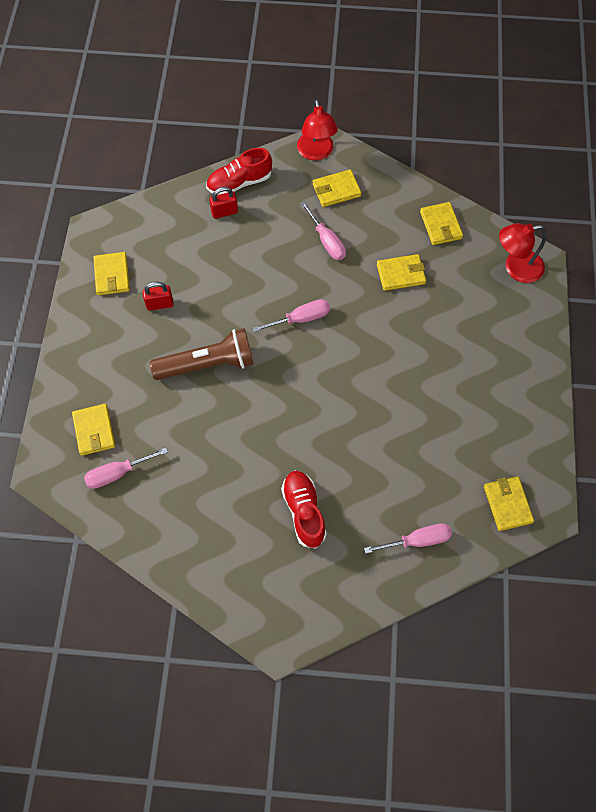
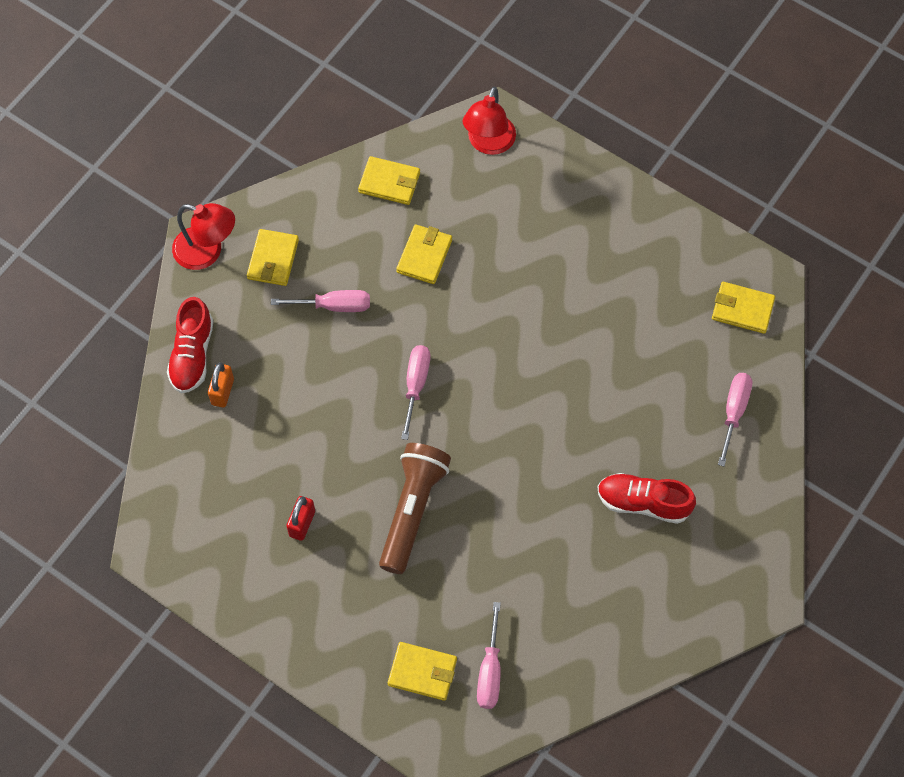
camera: 60 degrees left, 0 degrees up
(112, 275) = (228, 558): yellow wallet -> none
(224, 212) = (222, 392): red padlock -> orange padlock

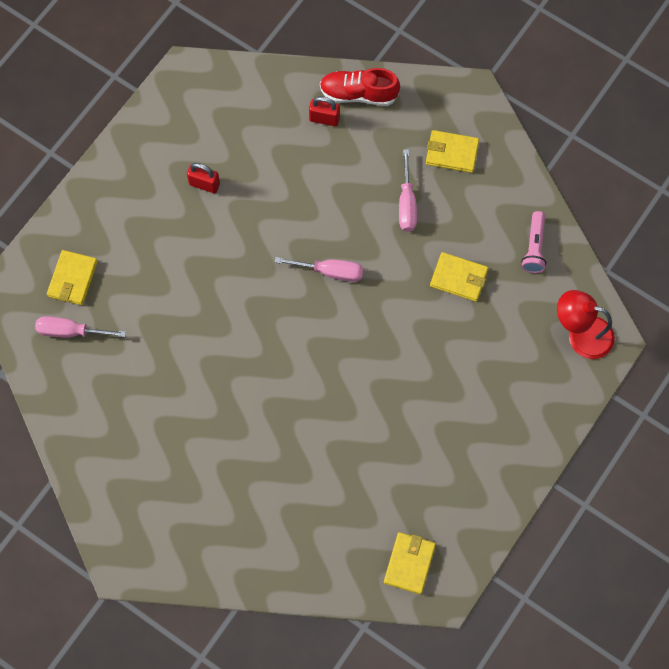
camera: 90 degrees right, 5 degrees up
(207, 252) = (457, 100): red lamp -> none
(222, 392) = (324, 119): orange padlock -> red padlock
(389, 182) = (534, 247): yellow wallet -> pink flashlight
(412, 510) = (213, 270): brown flashlight -> none
(643, 502) = (215, 462): red shoe -> none
(734, 412) = (302, 548): pink screwdriver -> none

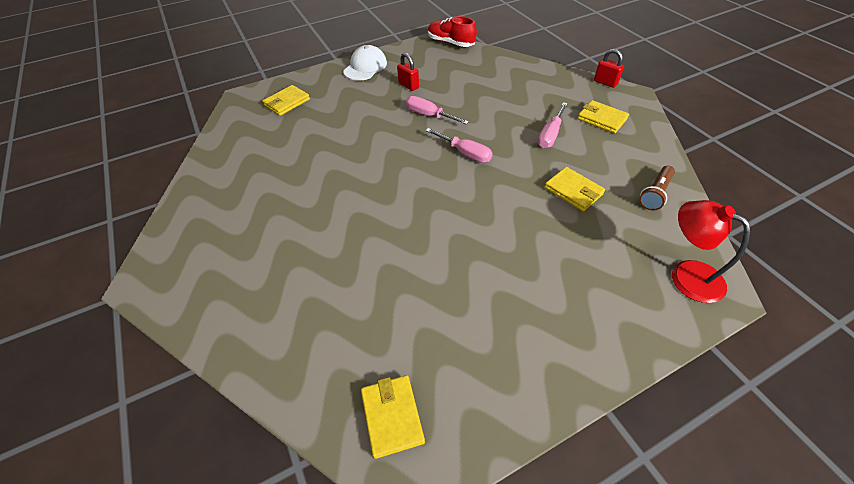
camera: 30 degrees right, 20 degrees down
(71, 331) = (260, 126): pink screwdriver -> pink screwdriver (429, 115)
(125, 169) = (365, 67): none -> white cap
(324, 119) = (512, 79): red padlock -> red padlock (605, 82)
(358, 94) = (544, 74): red shoe -> red shoe (450, 43)
(409, 563) = (392, 416): yellow wallet -> yellow wallet turned 60 degrees counterclockwise
(534, 247) = (655, 194): pink flashlight -> brown flashlight

